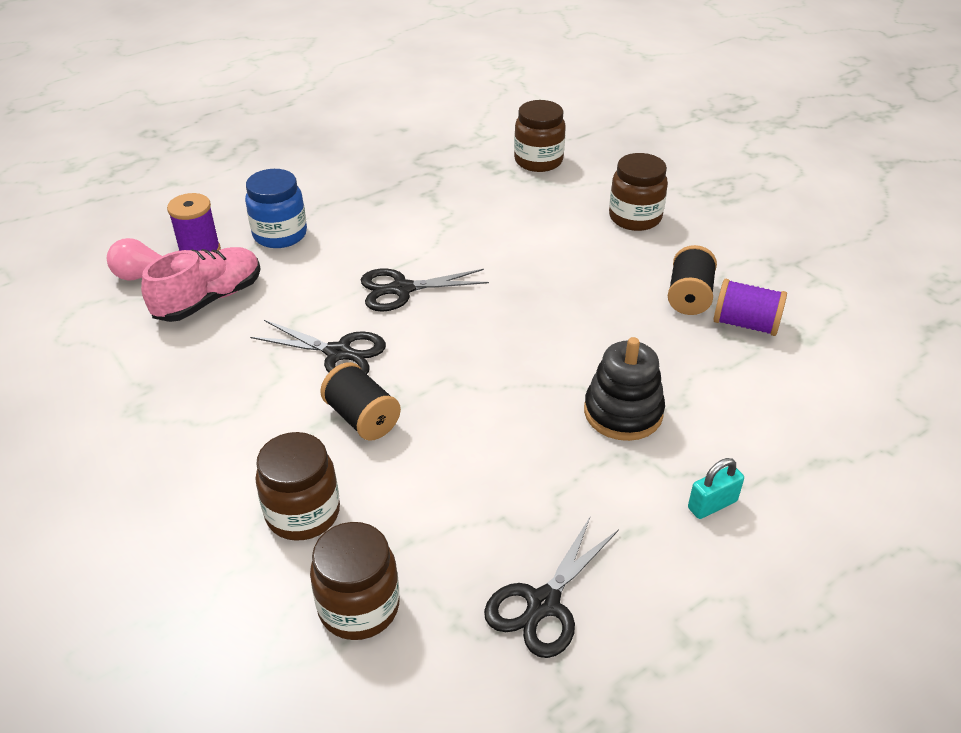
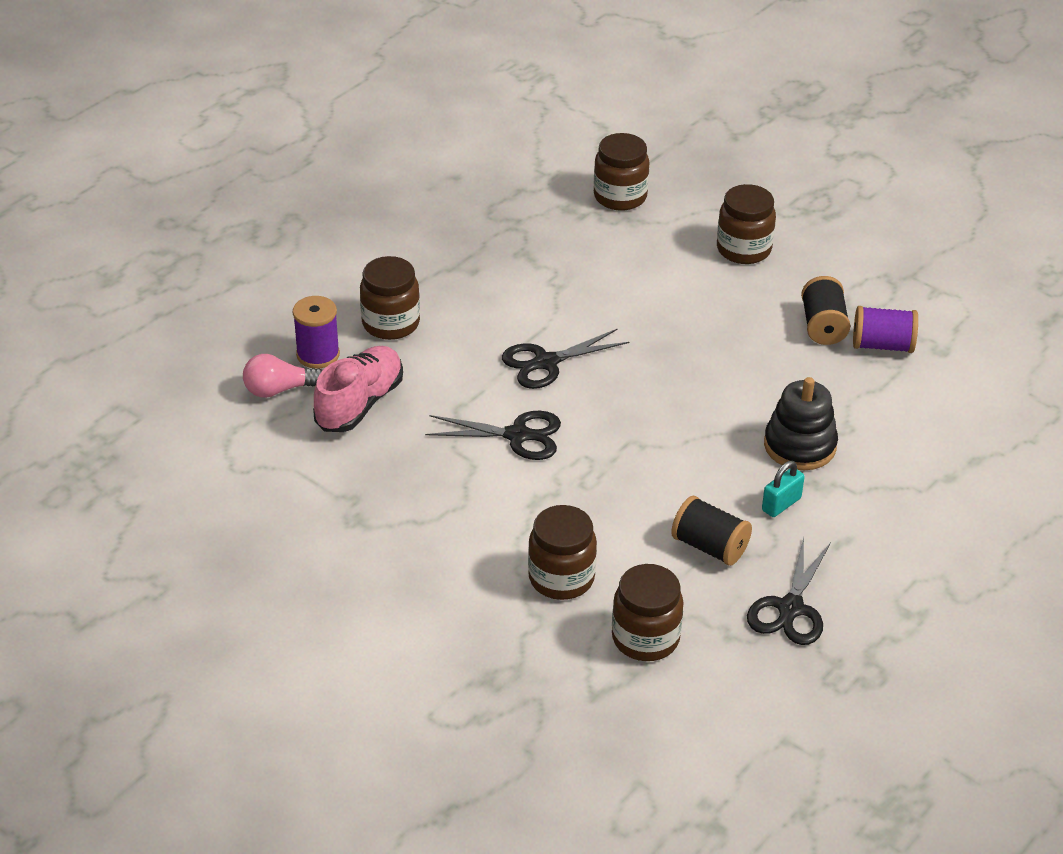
camera: 15 degrees left, 0 degrees up
(280, 234) = (391, 323): blue jar -> brown jar
(362, 418) = (570, 490): black spool -> black spool (709, 546)
(712, 504) = (899, 510): turquoise padlock -> turquoise padlock (781, 504)

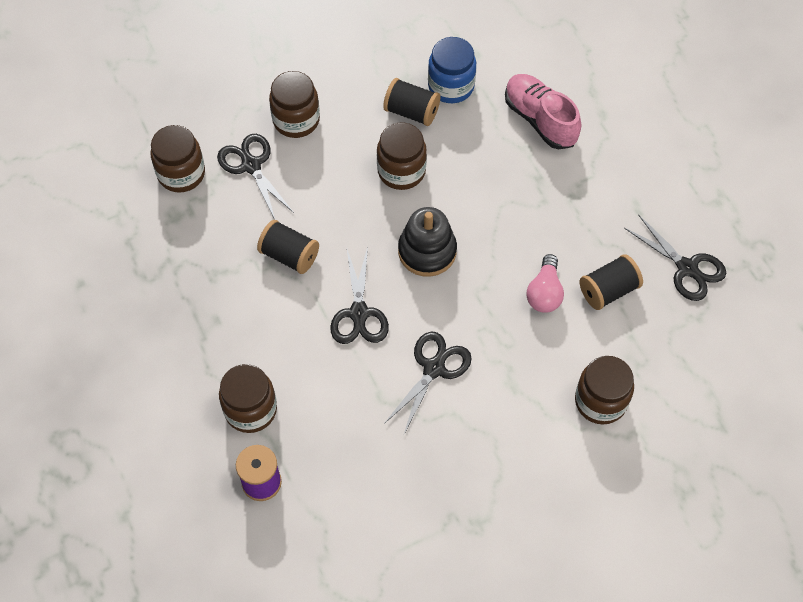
camera: 65 degrees left, 20 degrees up
(279, 390) = (291, 530): pink light bulb -> pink light bulb (544, 293)
(360, 404) = (340, 471): pink shoe -> pink shoe (540, 120)
(579, 295) = (289, 255): none -> black spool
(645, 638) = (681, 371): brown jar -> brown jar (401, 171)
(665, 237) = (251, 166): none -> black scissors
(781, 504) = (585, 226): turquoise padlock -> none
(800, 446) = (531, 187): black stacking toy -> black stacking toy (427, 251)
(882, 345) = (451, 86): purple spool -> blue jar

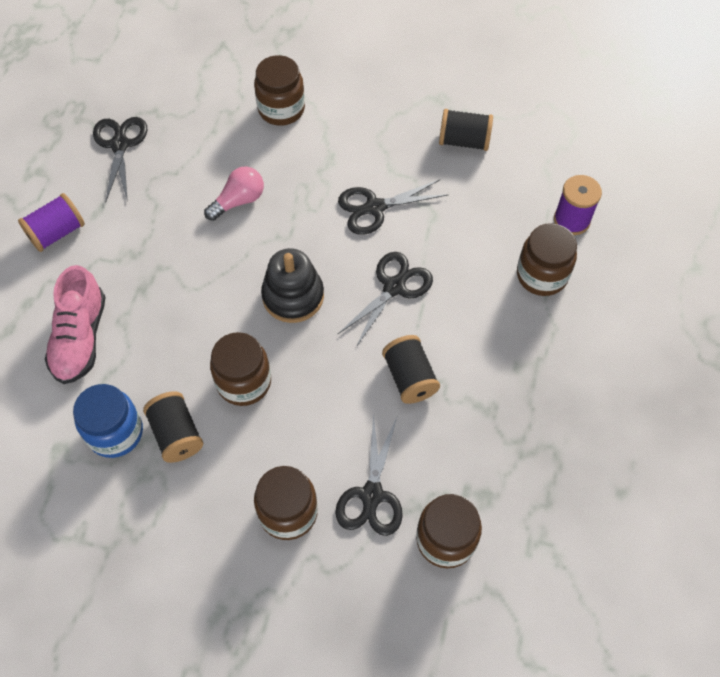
camera: 140 degrees left, 0 degrees up
(608, 290) = (192, 170): black spool -> black spool (464, 141)
(644, 170) = (57, 233): none -> purple spool

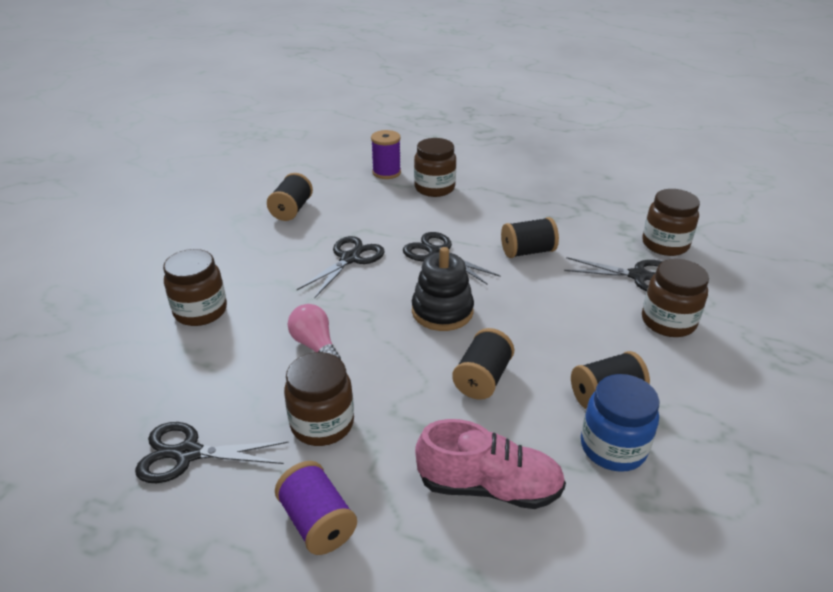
camera: 85 degrees left, 25 degrees down
(198, 332) = (482, 378): none -> black spool
(244, 382) = (540, 346): brown jar -> brown jar (322, 424)
(375, 207) = (350, 259): black scissors -> black scissors turned 135 degrees counterclockwise

